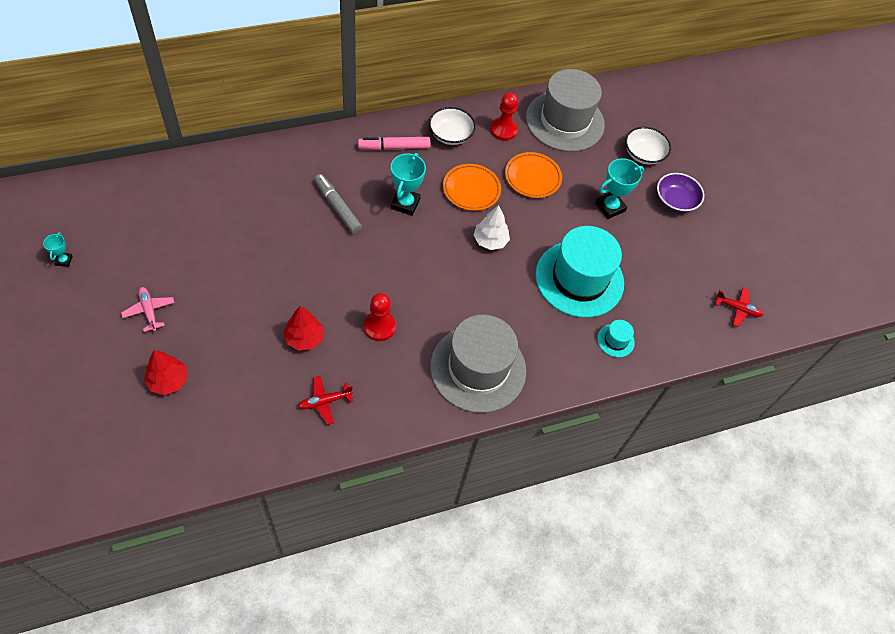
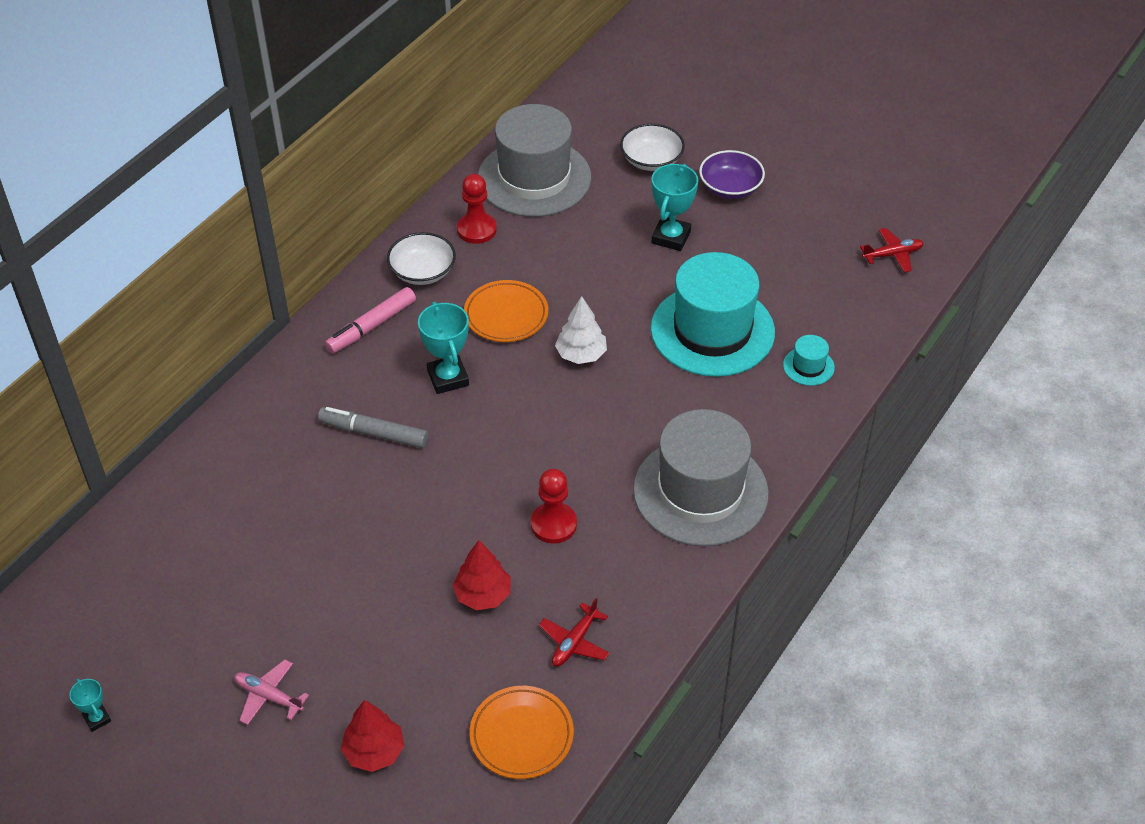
camera: 30 degrees left, 10 degrees down
(532, 177) = (559, 259): orange plate -> orange plate (521, 735)

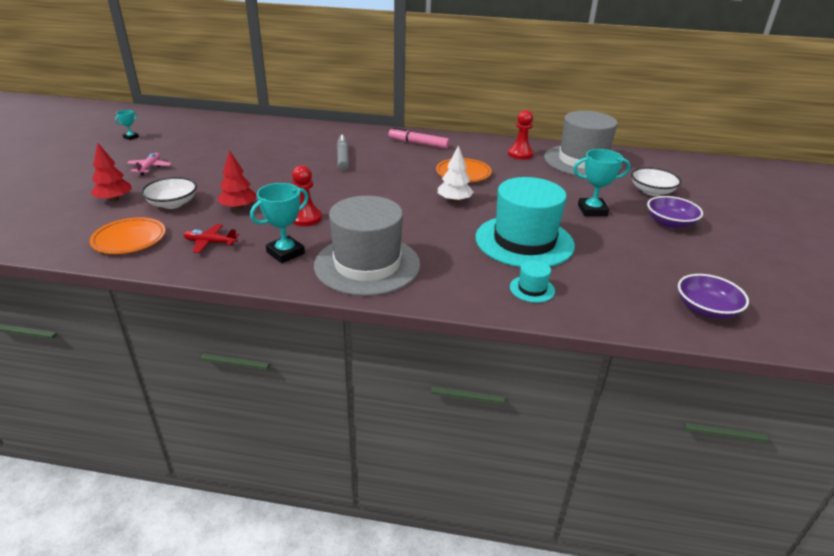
camera: 65 degrees right, 15 degrees down
(422, 272) = (471, 147): white bowl -> white bowl (172, 203)
(448, 378) = (399, 168): turquoise trophy -> turquoise trophy (285, 253)
(892, 255) = (706, 309): red plane -> purple bowl

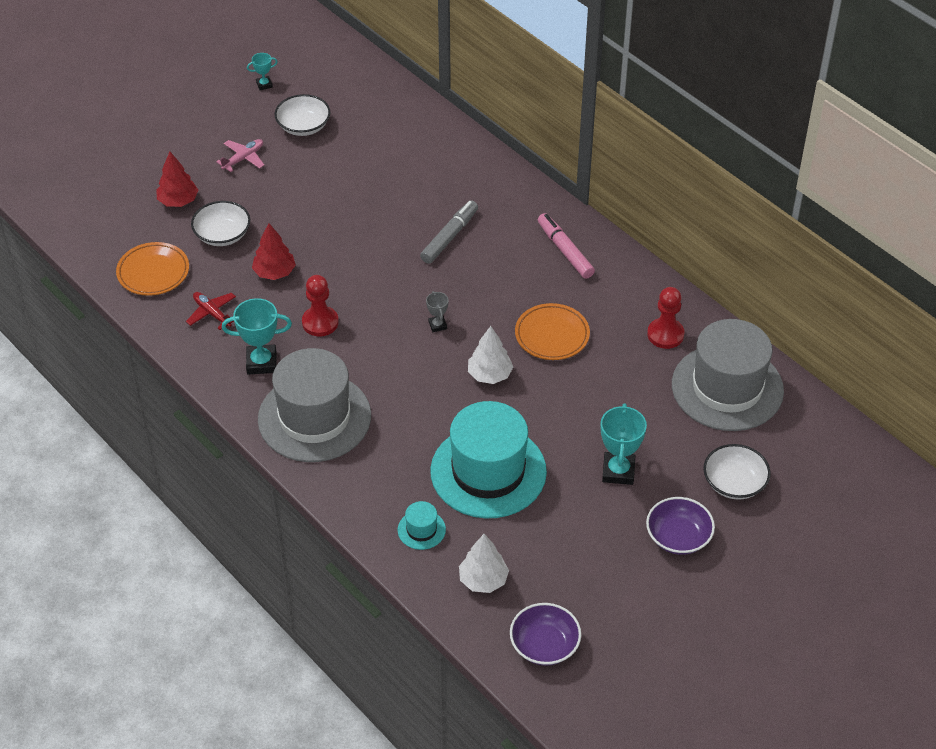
camera: 40 degrees right, 15 degrees up
(181, 145) = (303, 126): none -> white bowl
(389, 192) = (437, 325): none -> grey trophy
(592, 210) = (618, 471): turquoise trophy -> turquoise trophy turned 60 degrees clockwise
(613, 295) = (483, 580): none -> white tree

